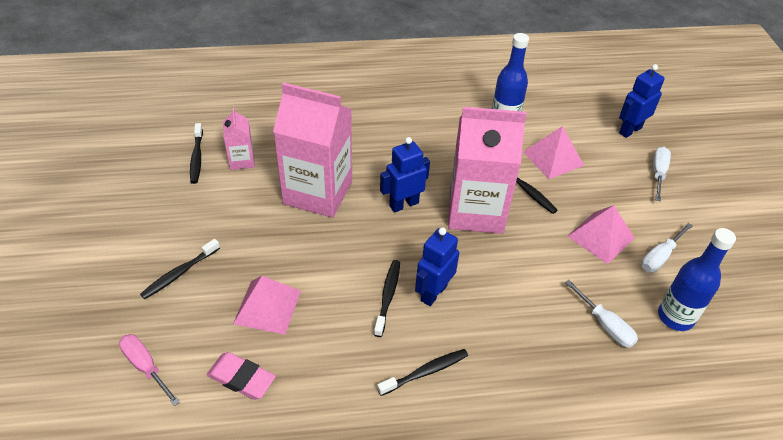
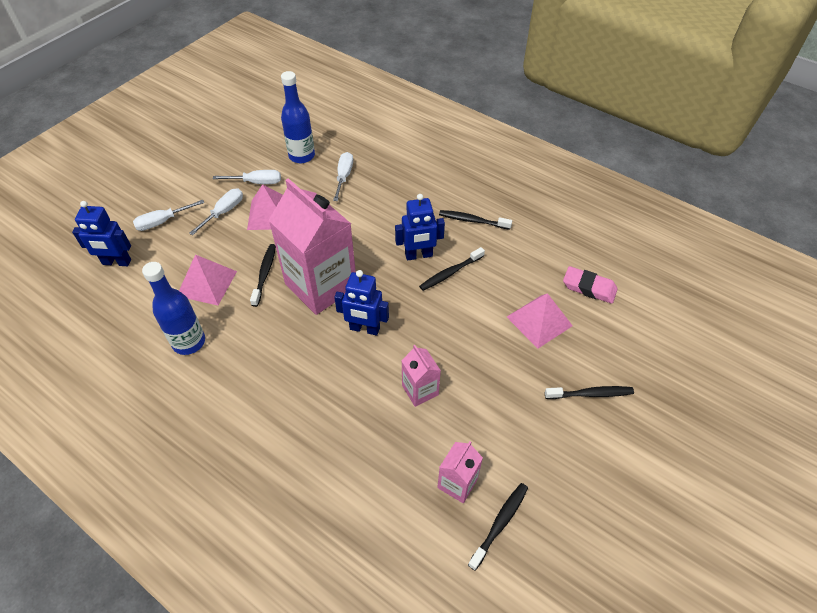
camera: 135 degrees left, 5 degrees up
(146, 367) = (651, 336): pink screwdriver -> none
(241, 378) = (589, 287): pink eraser -> pink eraser turned 45 degrees counterclockwise
(318, 192) = (420, 390): pink carton -> pink carton, size x0.47
(634, 212) = (223, 212): none -> white screwdriver

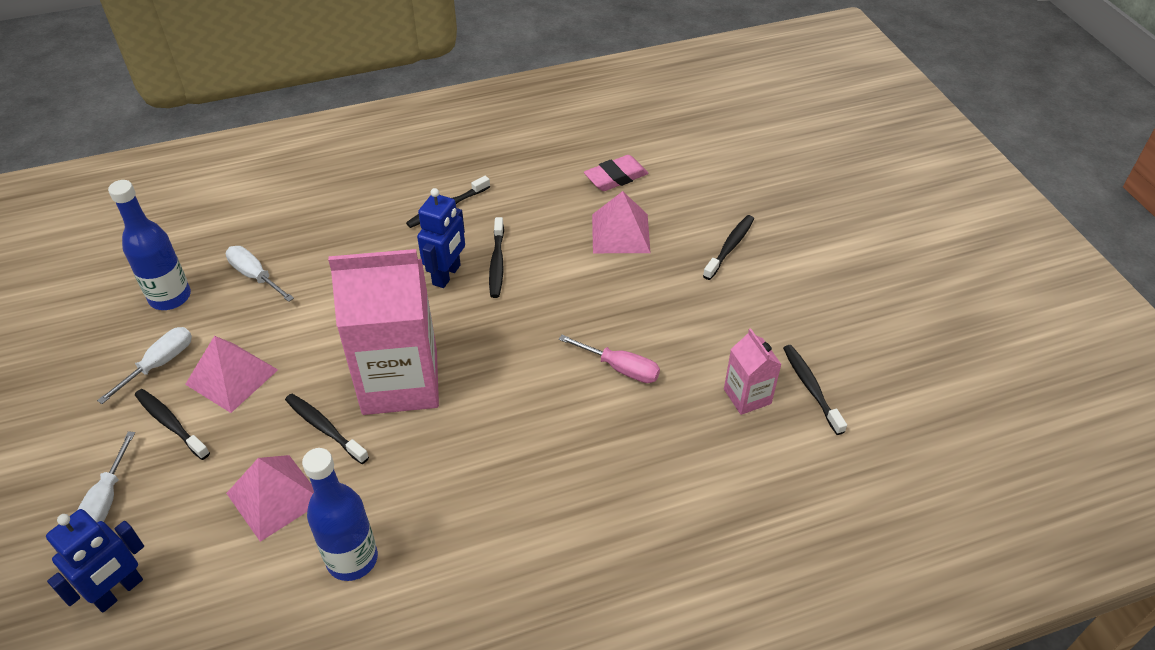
camera: 55 degrees left, 5 degrees down
(223, 212) = (171, 423): white screwdriver -> black toothbrush
(364, 329) = (500, 373): blue robot -> none
(420, 390) = (620, 368): pink carton -> pink screwdriver

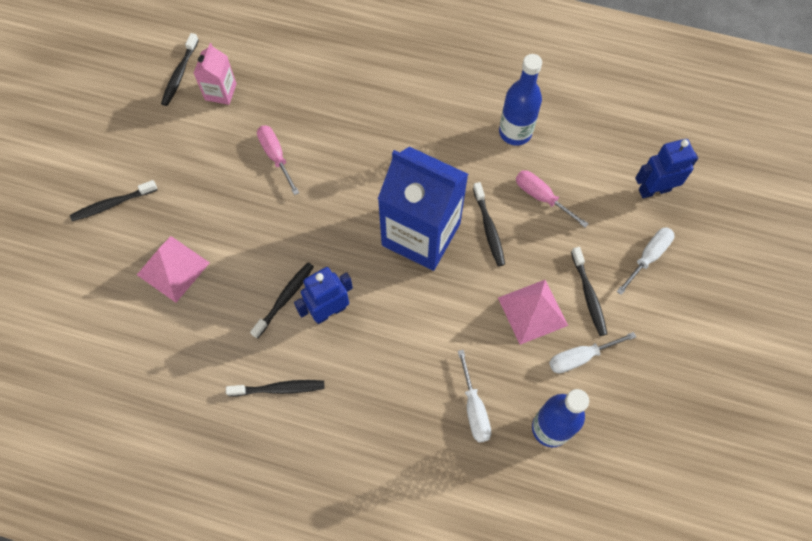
camera: 145 degrees left, 20 degrees up
(274, 497) = (542, 197): pink pyramid -> pink screwdriver
(400, 382) = (421, 234): pink carton -> blue carton
(616, 177) = (121, 331): pink eraser -> none

